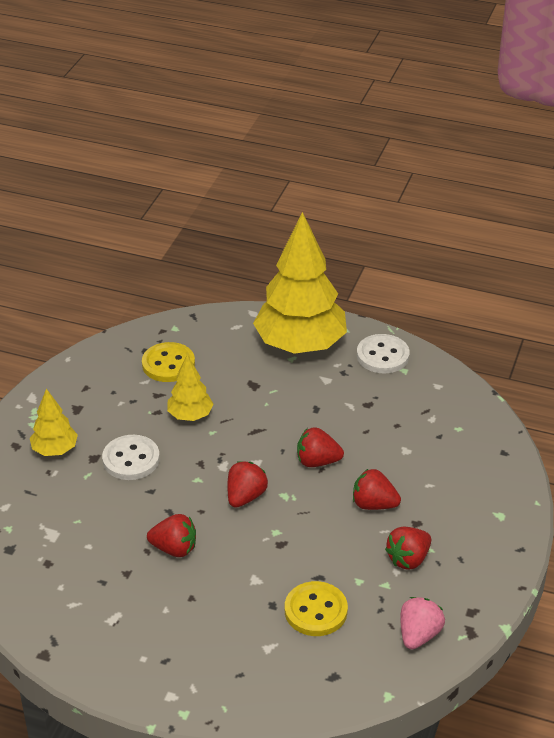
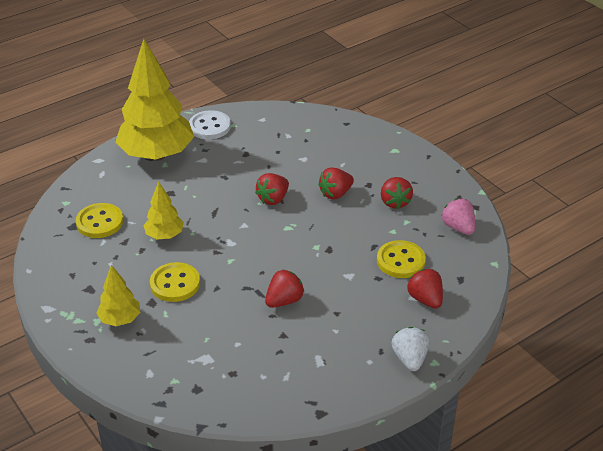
camera: 55 degrees left, 0 degrees up
(131, 459) = (175, 284): white button -> yellow button
(172, 690) = (410, 359): none -> white strawberry
(245, 496) = (270, 245): red strawberry -> red strawberry (425, 299)

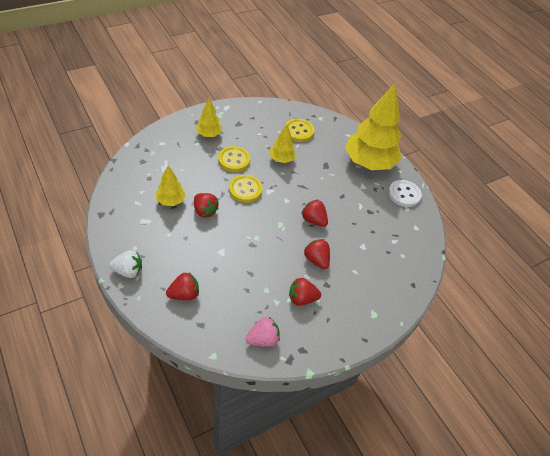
camera: 90 degrees right, 10 degrees up
(274, 339) = (171, 201): none -> yellow tree
(401, 261) = (230, 287): yellow button -> yellow button (245, 189)

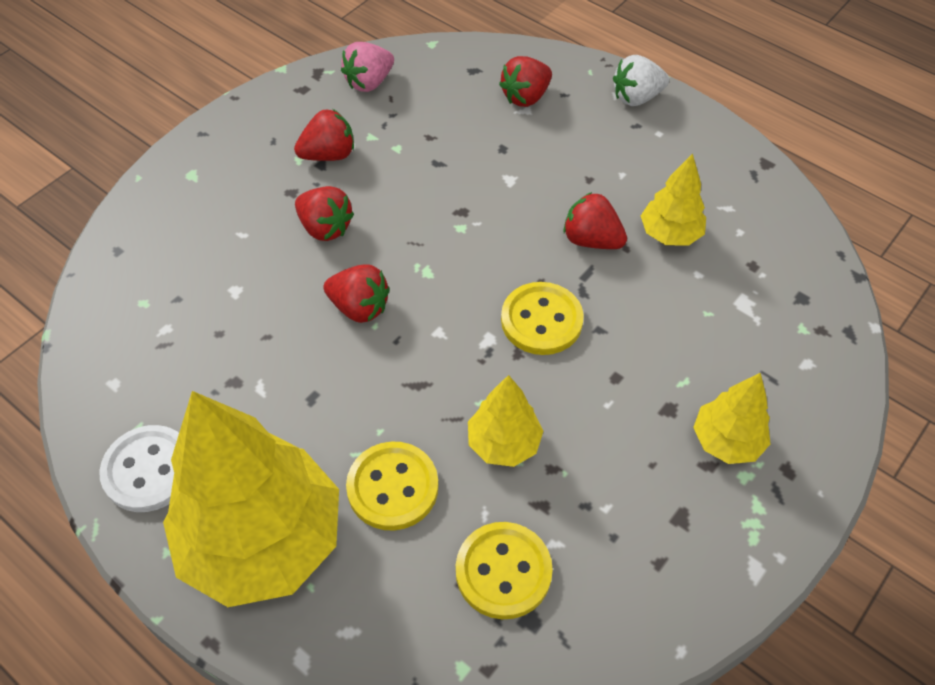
camera: 165 degrees right, 5 degrees up
(234, 160) = (615, 389): yellow button -> yellow button (393, 487)

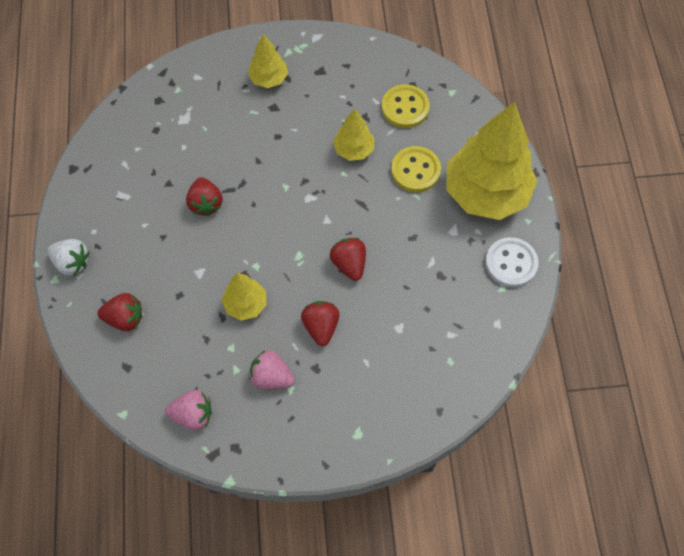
camera: 135 degrees left, 10 degrees up
(329, 155) = (271, 377): red strawberry -> pink strawberry
(541, 320) = (277, 186): yellow button -> none
(670, 234) = (168, 174): yellow tree -> yellow tree (246, 304)

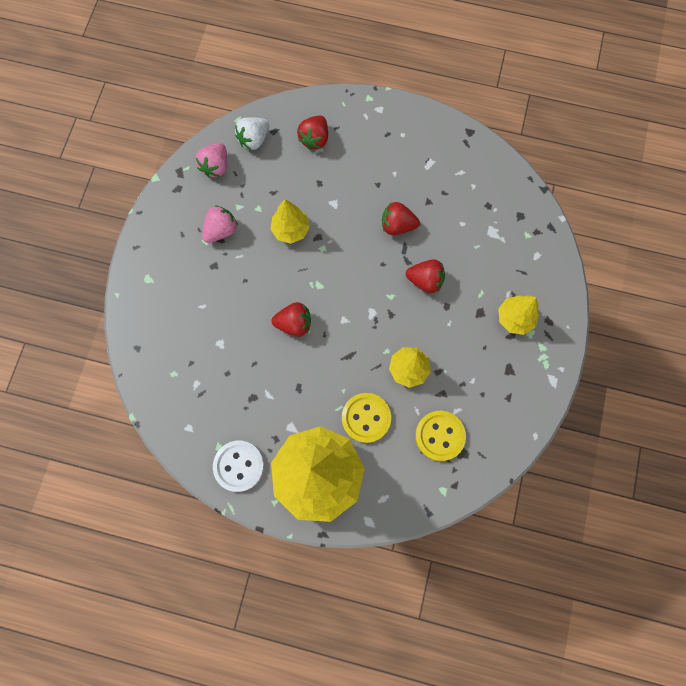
camera: 110 degrees right, 10 degrees up
(72, 262) = (379, 113): white strawberry -> white strawberry (254, 140)
(321, 326) = (247, 281): red strawberry -> red strawberry (425, 280)

